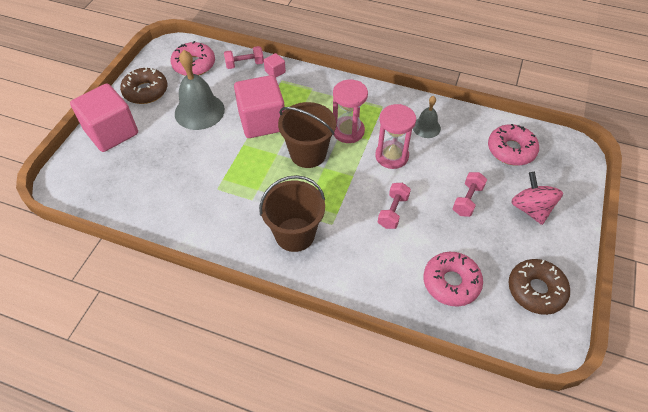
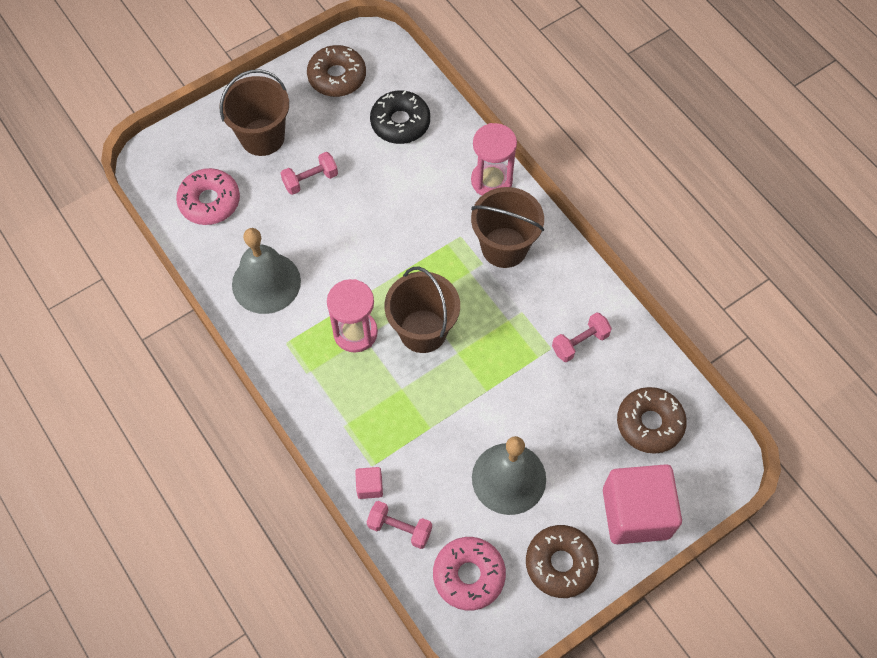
camera: 145 degrees left, 10 degrees up
(124, 181) = (649, 423): none -> brown donut
(262, 121) = (442, 411): pink cube -> none
(391, 156) = (337, 271): pink hourglass -> pink hourglass (491, 181)
(393, 211) = (391, 212): pink dumbbell -> pink dumbbell (580, 342)
(426, 127) = (266, 282): grey bell -> grey bell, size x1.80
(451, 282) = (400, 123): pink donut -> black donut
(530, 209) = (262, 137): pink spinning top -> brown bucket

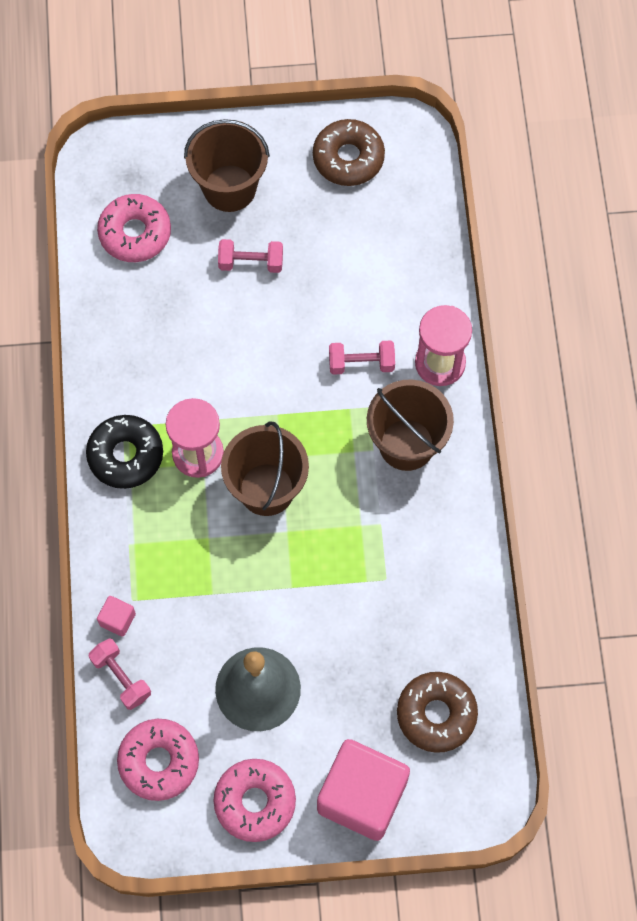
camera: 30 degrees right, 5 degrees up
(266, 282) = (141, 352): grey bell -> none
(400, 123) = (383, 246): black donut -> black donut (125, 455)
(560, 563) = (255, 802): brown donut -> pink donut
(580, 342) = (419, 590): pink dumbbell -> pink dumbbell (361, 363)

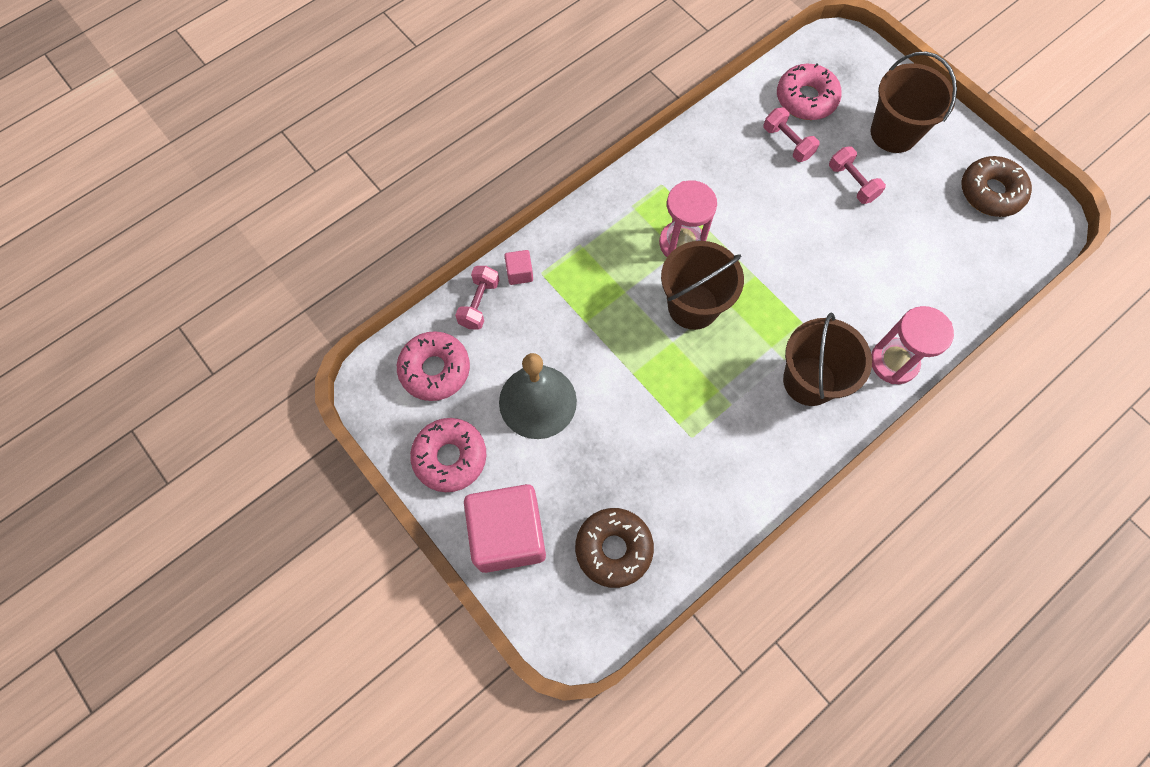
camera: 55 degrees right, 0 degrees up
(125, 455) = (642, 199): black donut -> none
(361, 363) = (844, 306): pink dumbbell -> pink dumbbell (787, 142)

